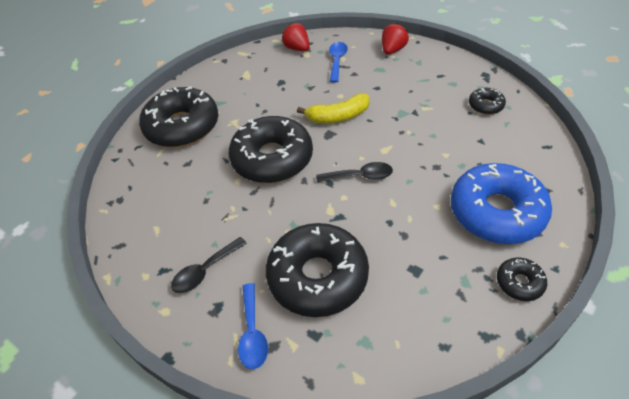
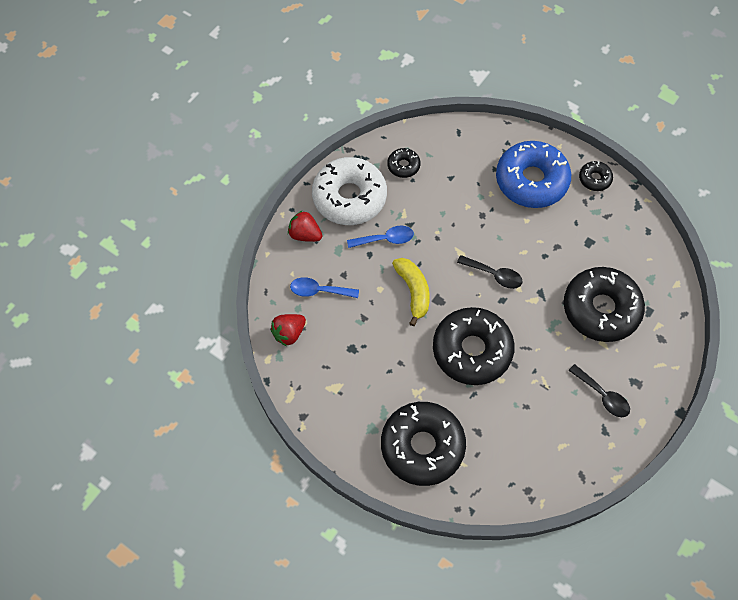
camera: 95 degrees left, 15 degrees up
(252, 333) = (653, 353): blue spoon -> blue spoon (385, 239)
(360, 176) = (494, 275): black spoon -> black spoon turned 120 degrees clockwise
(438, 72) = (349, 197): none -> white donut

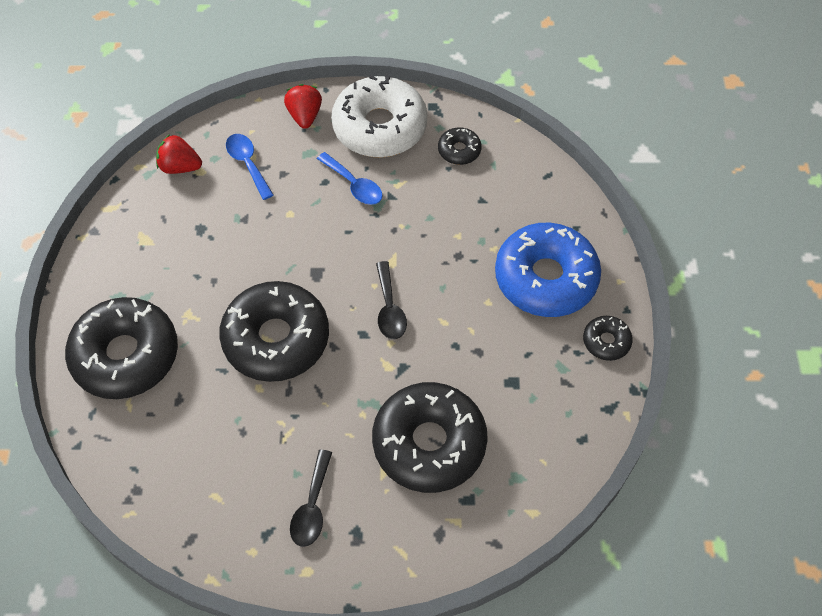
camera: 55 degrees right, 5 degrees down
(413, 291) = (309, 244): yellow banana -> none

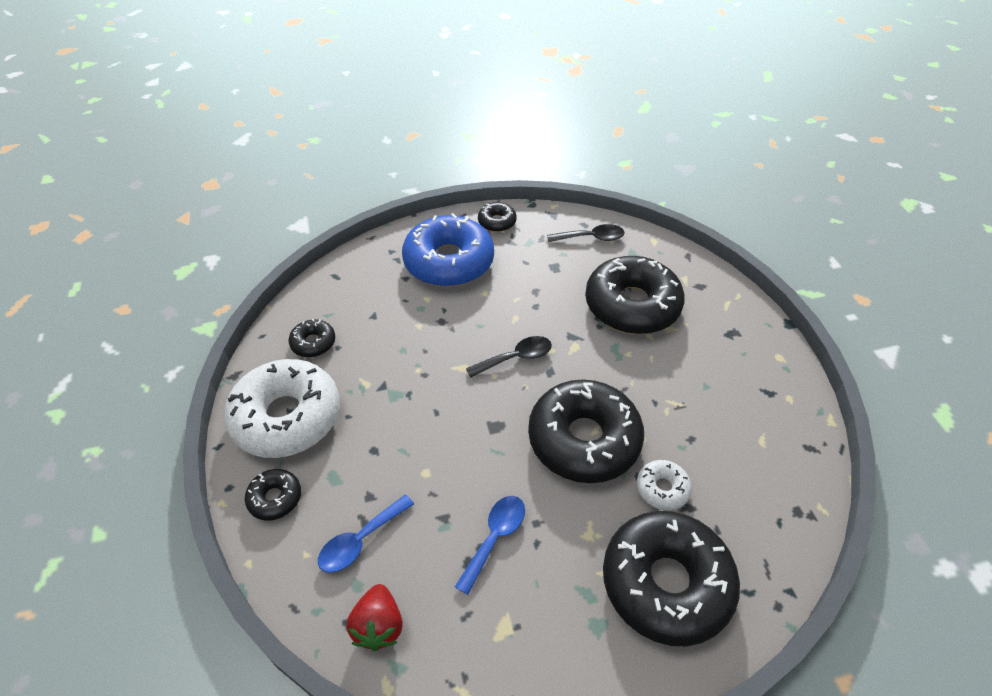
camera: 105 degrees left, 10 degrees down
(203, 385) = (662, 489): none -> white donut
(305, 116) = (275, 498): red strawberry -> black donut
(312, 507) = (728, 367): black spoon -> black spoon (591, 238)
(354, 185) = (374, 421): blue spoon -> blue spoon (495, 537)

